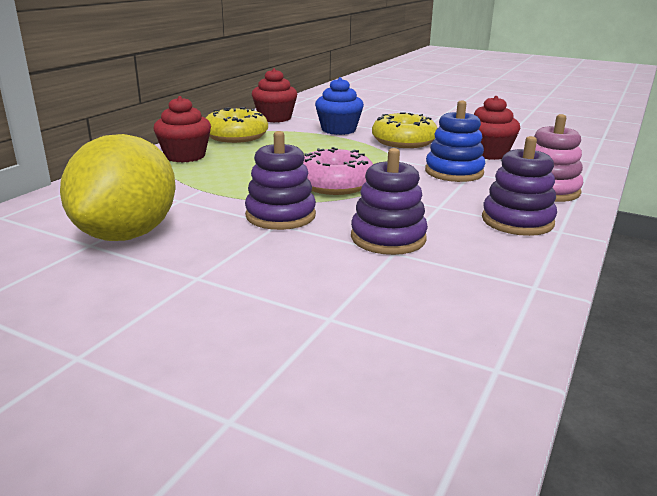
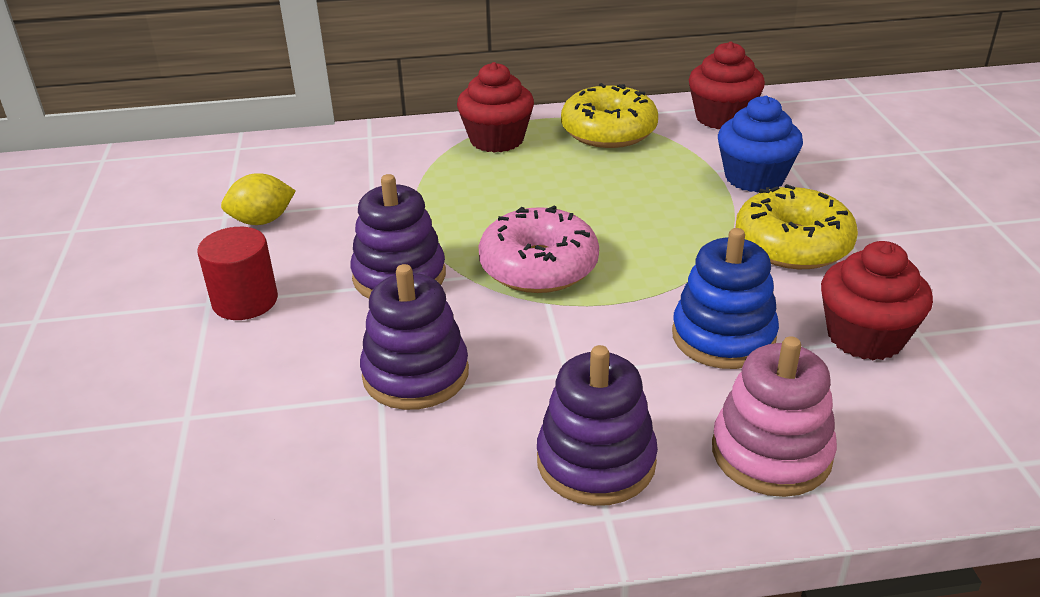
camera: 55 degrees right, 10 degrees up
(127, 234) = (262, 221): yellow lemon -> yellow lemon, size x0.45
(221, 264) = (245, 301): none -> red cylinder

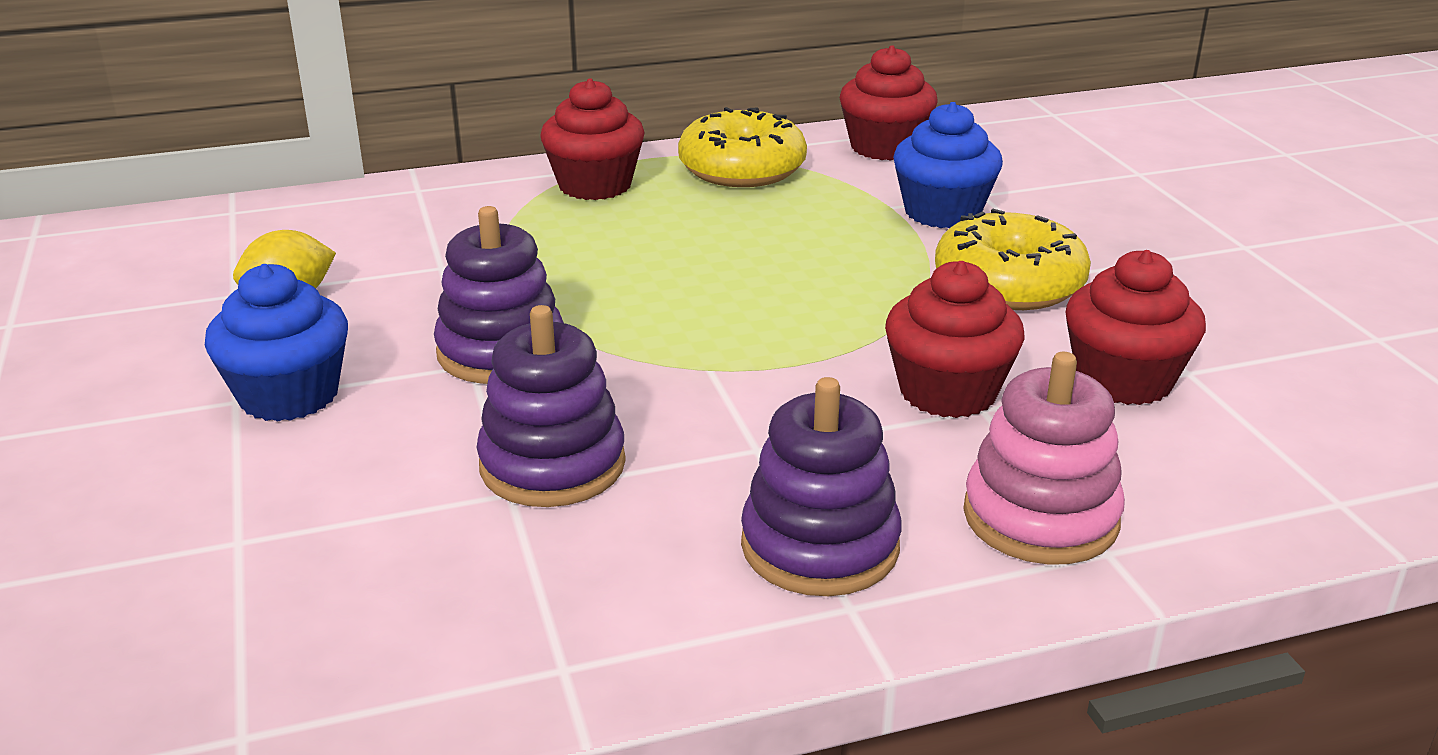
camera: 10 degrees left, 5 degrees down
(245, 301) = (289, 395): red cylinder -> blue cupcake
(538, 267) = (688, 328): pink donut -> none
(723, 336) = (948, 392): blue stacking toy -> red cupcake

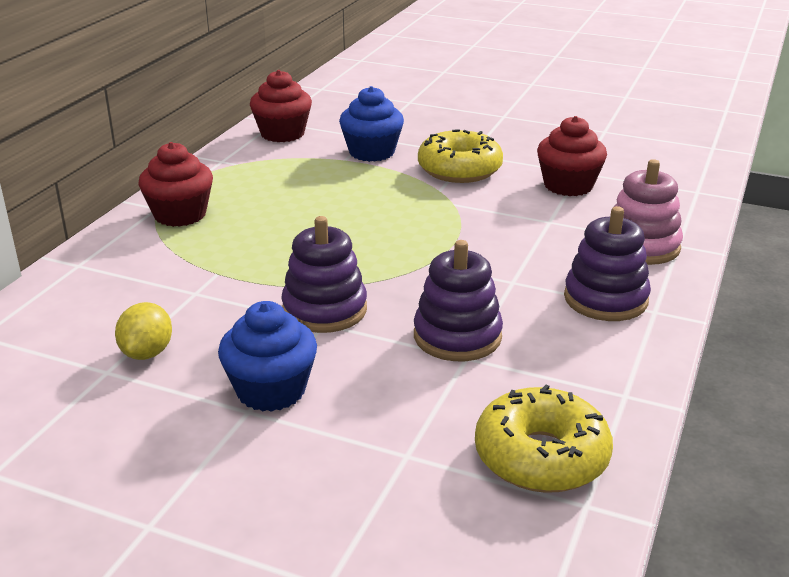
camera: 50 degrees left, 0 degrees up
(742, 169) = (238, 173): yellow donut -> yellow donut (541, 457)
(948, 392) = (527, 222): red cupcake -> none

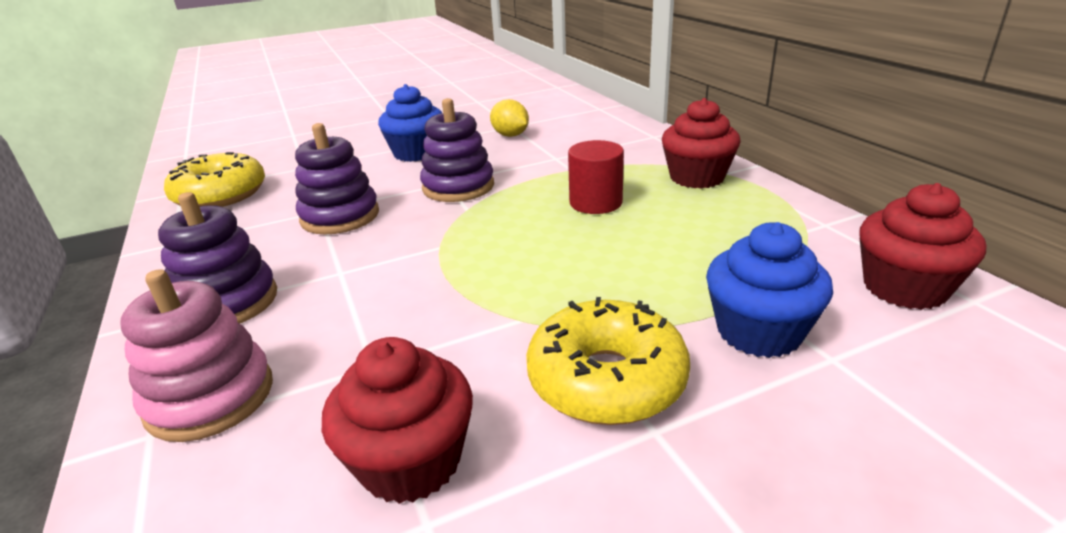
camera: 135 degrees right, 0 degrees up
(278, 236) = (595, 203): none -> red cylinder

